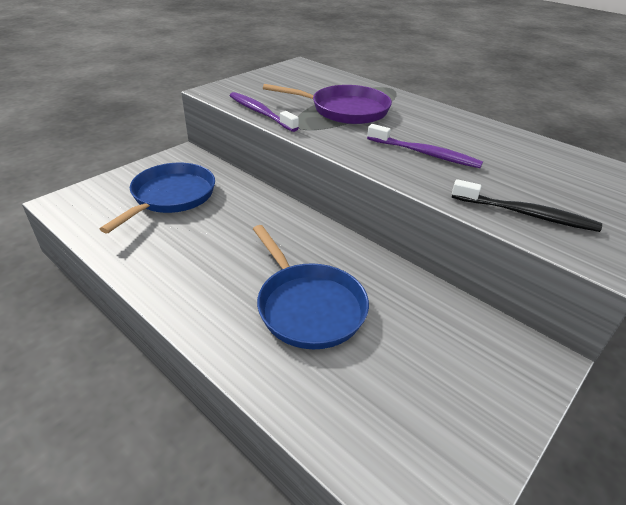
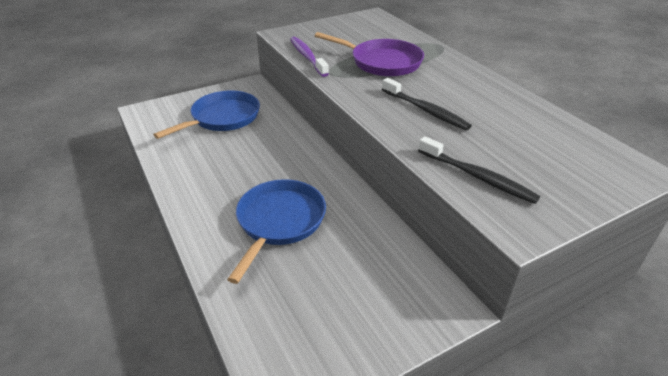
camera: 20 degrees right, 0 degrees up
(308, 306) = (279, 222): blue pan -> blue pan turned 150 degrees counterclockwise
(425, 153) = (425, 110): purple toothbrush -> black toothbrush

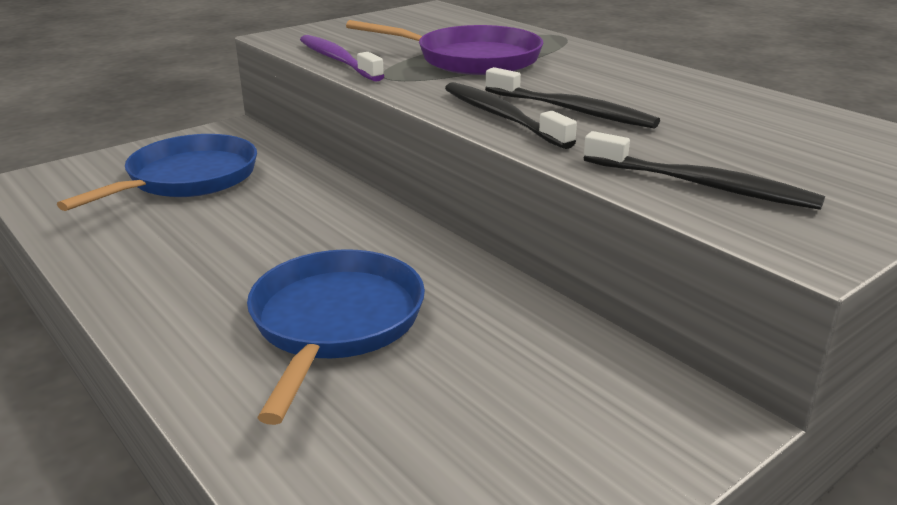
camera: 10 degrees left, 10 degrees down
(385, 112) = (501, 117): none -> black toothbrush

